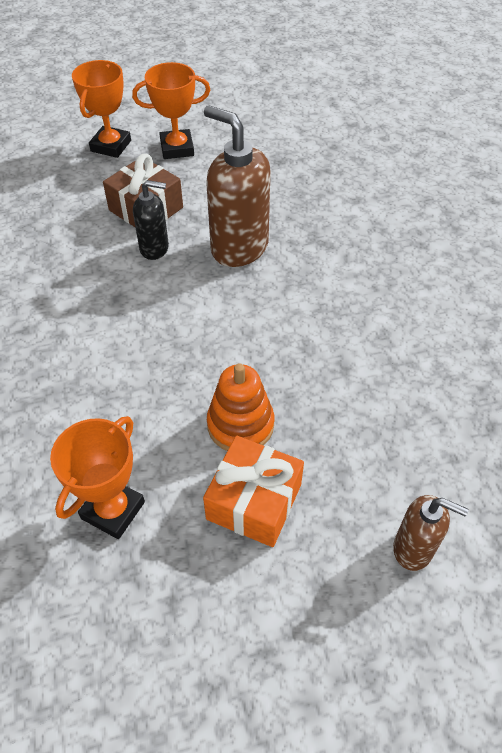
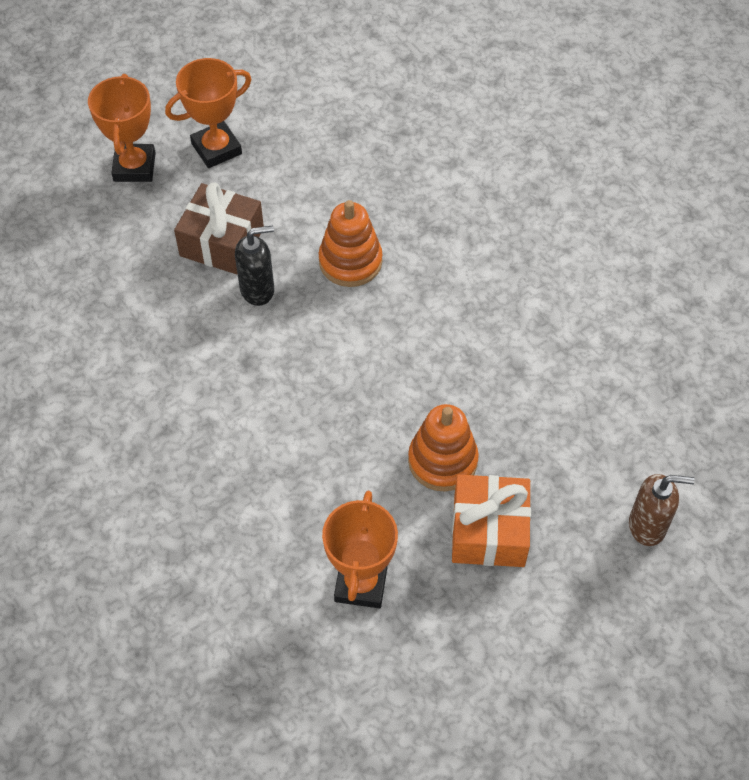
camera: 20 degrees left, 5 degrees up
(239, 247) = (350, 261): brown soap dispenser -> orange stacking toy

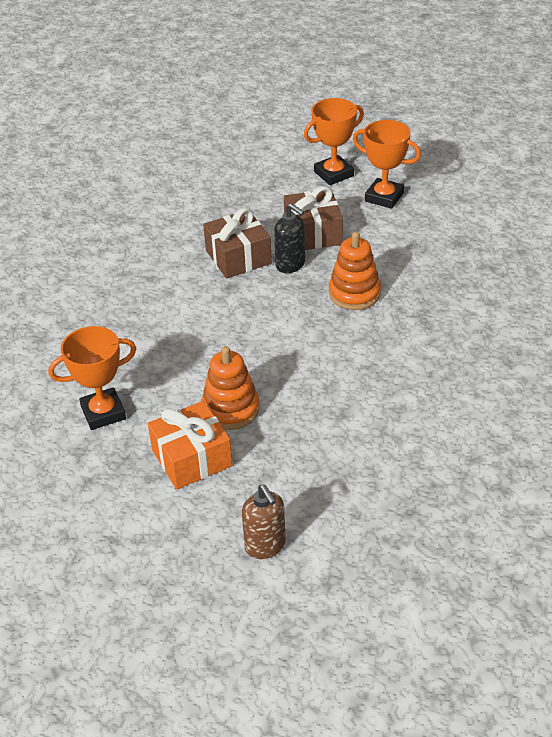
camera: 60 degrees right, 15 degrees down
(203, 329) = (238, 257): none -> brown gift

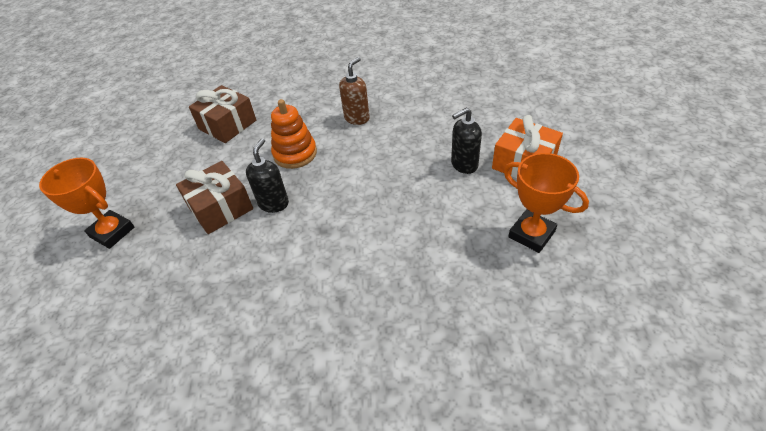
camera: 115 degrees left, 5 degrees up
(230, 409) = (464, 165): orange stacking toy -> black soap dispenser
(238, 257) = (277, 244): brown gift -> brown gift (227, 125)
(265, 546) = (553, 105): brown soap dispenser -> brown soap dispenser (357, 118)
(384, 197) = (149, 184): orange trophy -> none

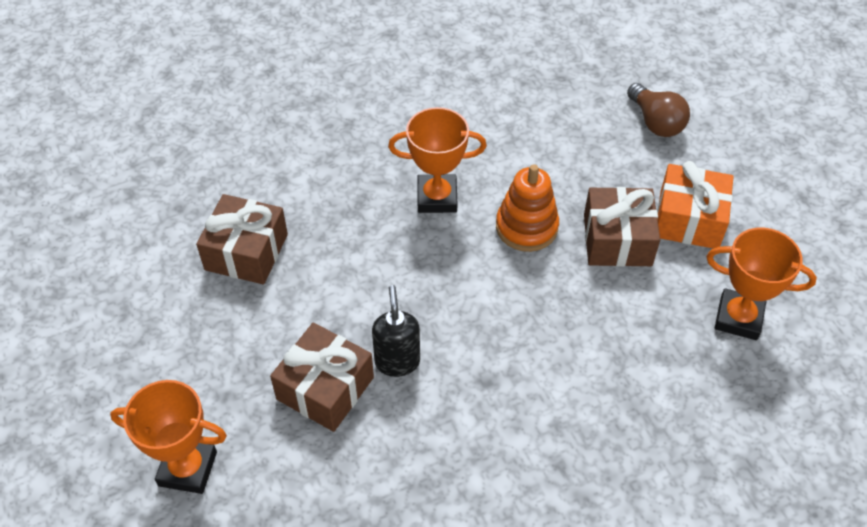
camera: 25 degrees left, 5 degrees up
(295, 154) = (381, 277): orange stacking toy -> orange stacking toy (526, 227)
(357, 118) = (437, 198): brown soap dispenser -> orange trophy
(464, 165) = (617, 240): black soap dispenser -> brown gift
(529, 102) = (656, 122): none -> brown light bulb

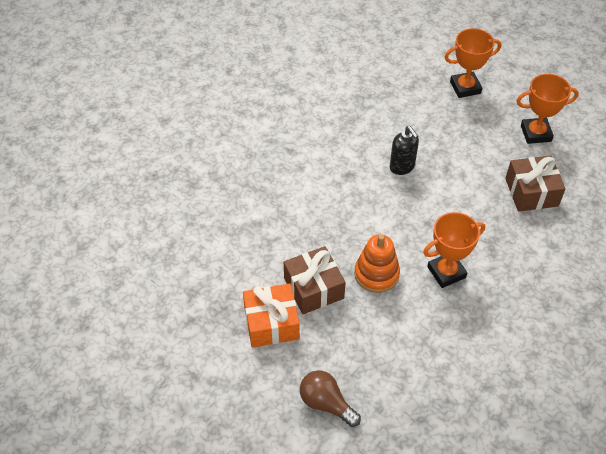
camera: 155 degrees right, 0 degrees up
(325, 388) = (429, 141): brown gift -> none
(738, 318) = (218, 264): orange trophy -> orange trophy (536, 133)

